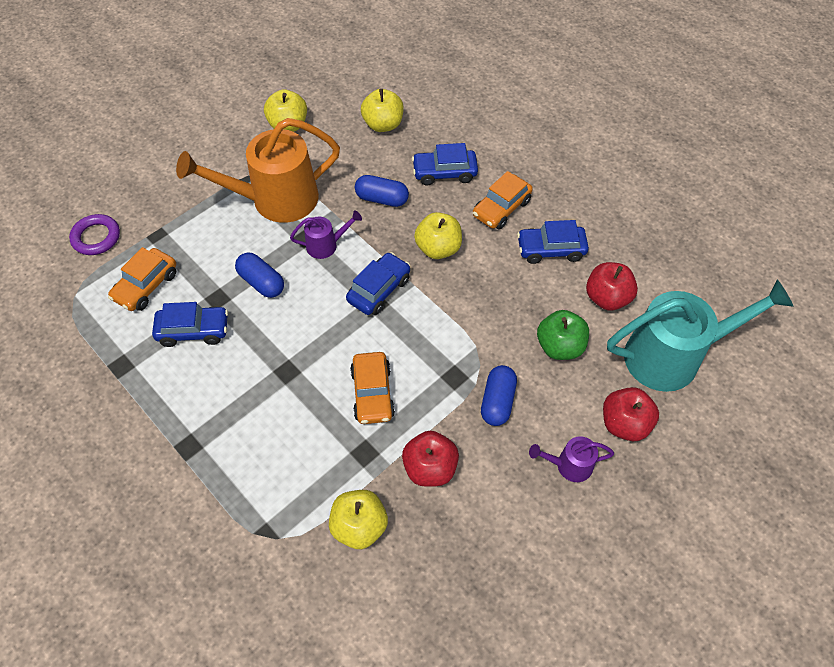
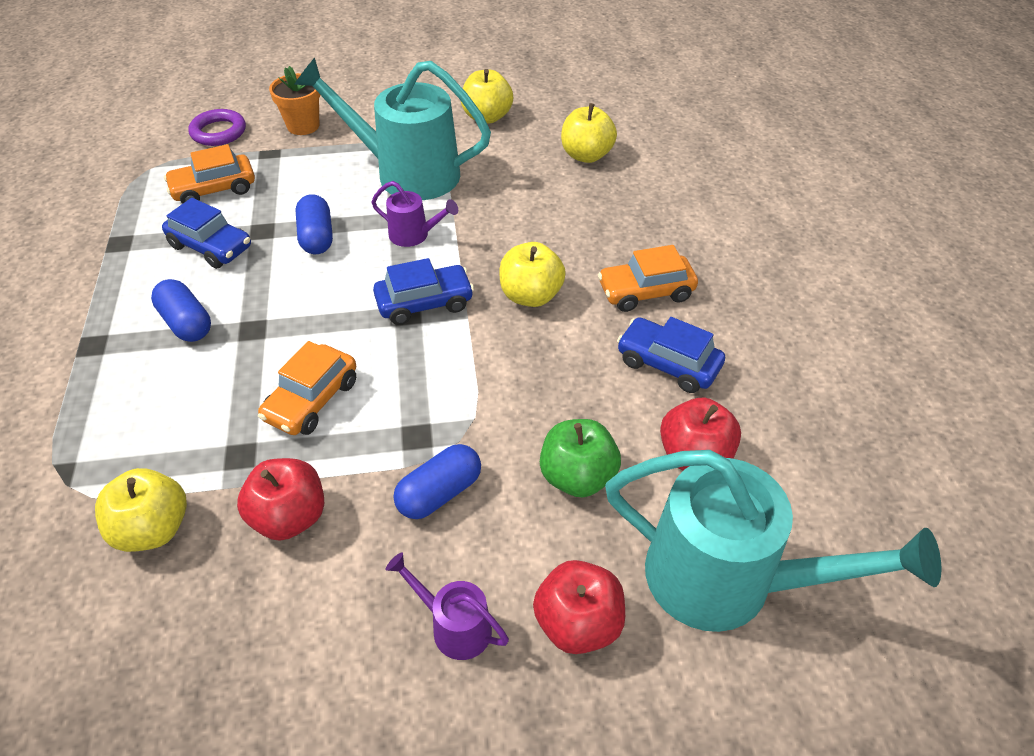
camera: 35 degrees right, 10 degrees down
(158, 199) = (303, 126): none -> orange flower pot
(274, 200) = (406, 173): orange watering can -> turquoise watering can
(382, 199) = (516, 220): blue capsule -> blue capsule (186, 323)
(444, 172) = (611, 227): blue car -> none

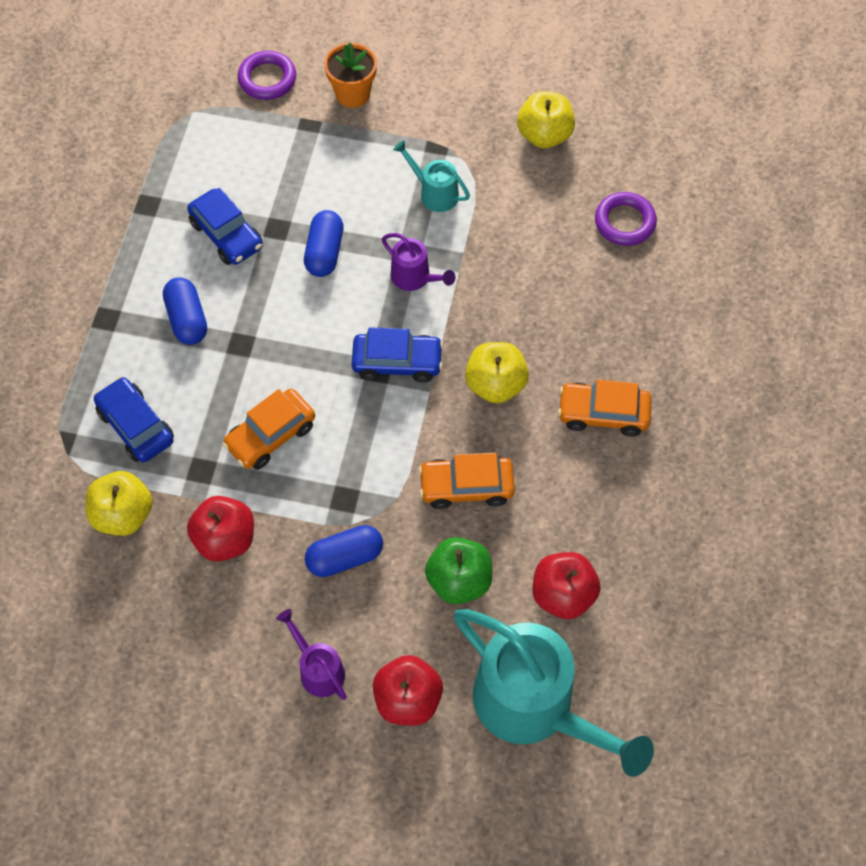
camera: 20 degrees right, 15 degrees up
(214, 189) = (245, 160): orange car -> orange car (466, 487)
(406, 173) = (434, 193): turquoise watering can -> turquoise watering can, size x0.45
(586, 155) = (624, 222): yellow apple -> purple ring
(668, 364) = (585, 498): blue car -> blue car (136, 426)

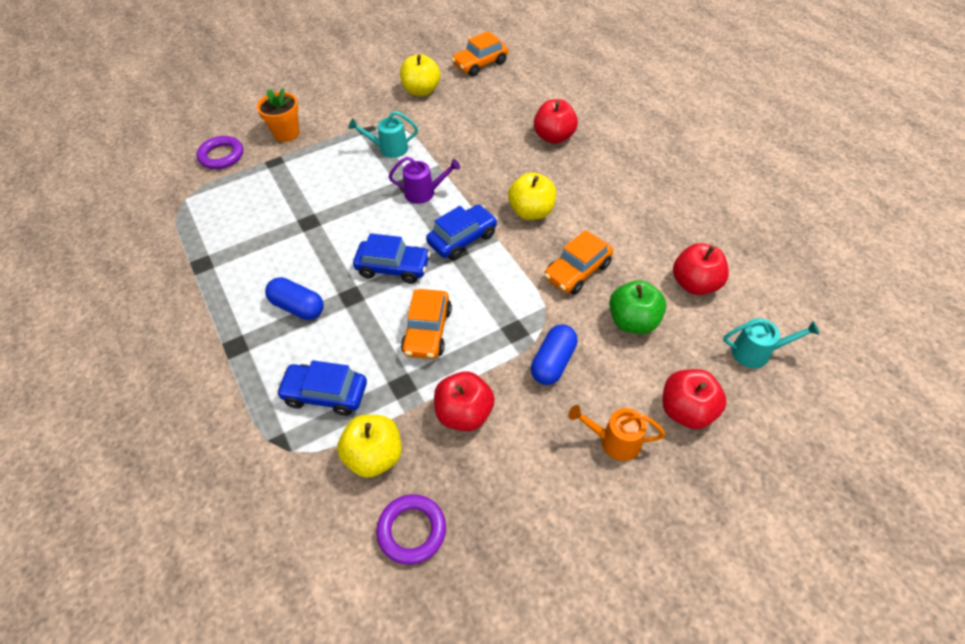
camera: 40 degrees left, 10 degrees down
(227, 235) = (277, 245): blue car -> blue car (393, 267)
(318, 669) = (614, 441): purple watering can -> orange watering can
(325, 252) = (354, 215): blue capsule -> none
(535, 707) = (757, 352): turquoise watering can -> turquoise watering can, size x0.45
(603, 414) = (604, 186): orange car -> orange car (480, 64)
(621, 309) = (554, 137): none -> red apple
(624, 222) = (509, 101): purple ring -> purple ring (412, 530)

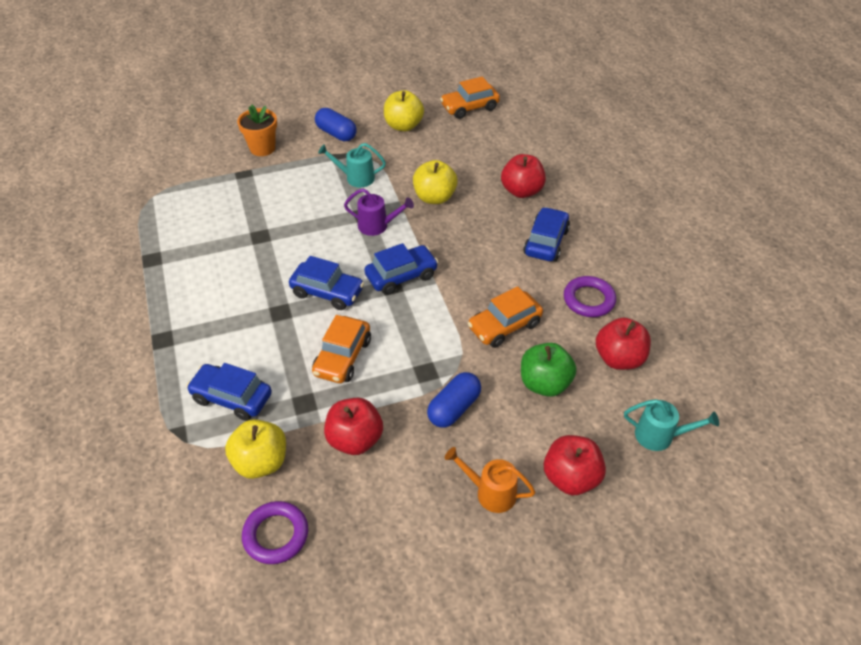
camera: 10 degrees right, 5 degrees down
(221, 156) = (196, 160): purple ring -> purple ring (589, 300)
(298, 307) = (228, 314): blue capsule -> blue capsule (336, 134)
(531, 212) = (476, 261): yellow apple -> yellow apple (434, 197)
(592, 182) = (546, 242): none -> blue car

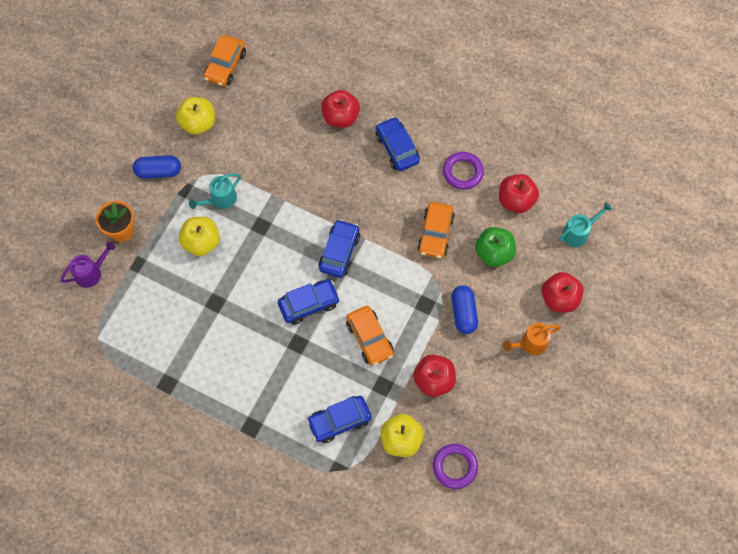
camera: 45 degrees left, 20 degrees up
(378, 226) = (281, 227): purple watering can -> purple watering can (92, 272)
(434, 197) = (291, 171): yellow apple -> yellow apple (201, 242)

